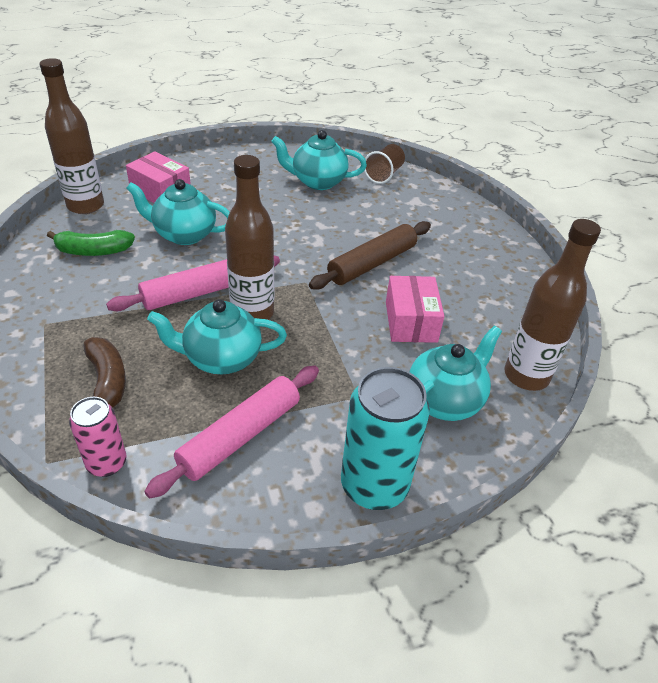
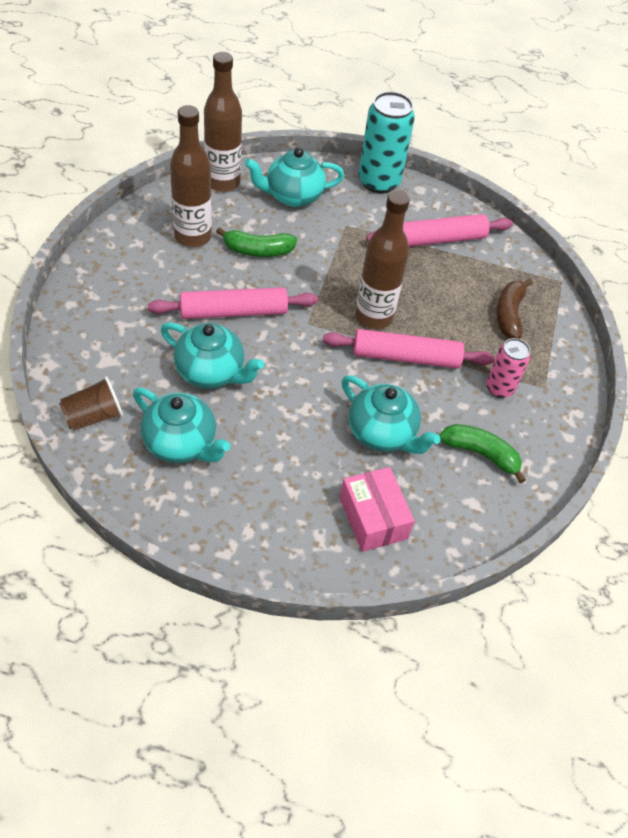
camera: 150 degrees left, 10 degrees up
(85, 206) = (468, 534): brown bottle -> brown bottle (193, 236)
(107, 463) = (525, 263): pink can -> pink can (499, 388)
(221, 358) = (421, 292): turquoise teapot -> turquoise teapot (211, 372)
(372, 263) = (233, 312): brown rolling pin -> pink rolling pin
(410, 321) = (258, 250): pink box -> green banana

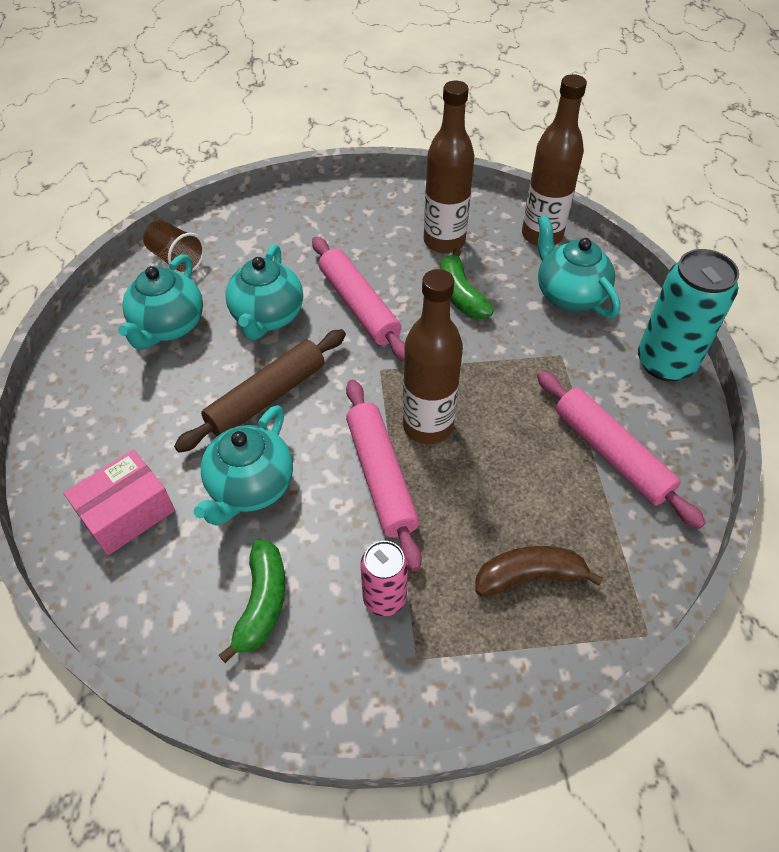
camera: 75 degrees right, 0 degrees up
(300, 399) = (266, 397): none -> brown rolling pin

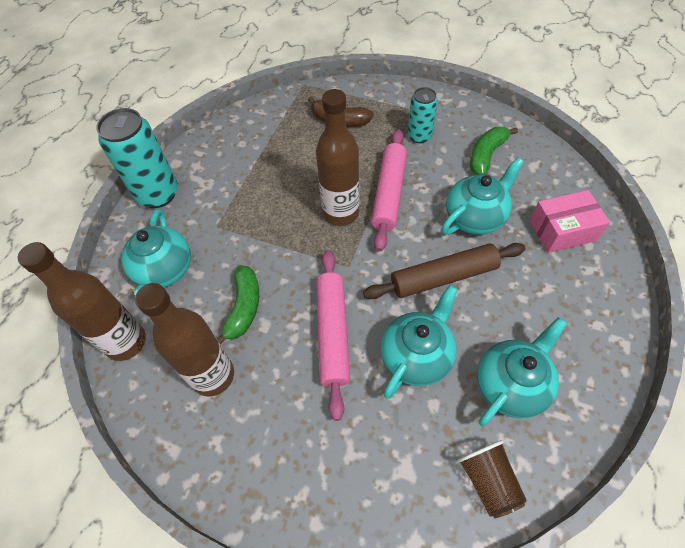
camera: 150 degrees left, 5 degrees up
(384, 598) = (419, 136): pink can -> turquoise can
(611, 454) = (246, 157): pink rolling pin -> none

